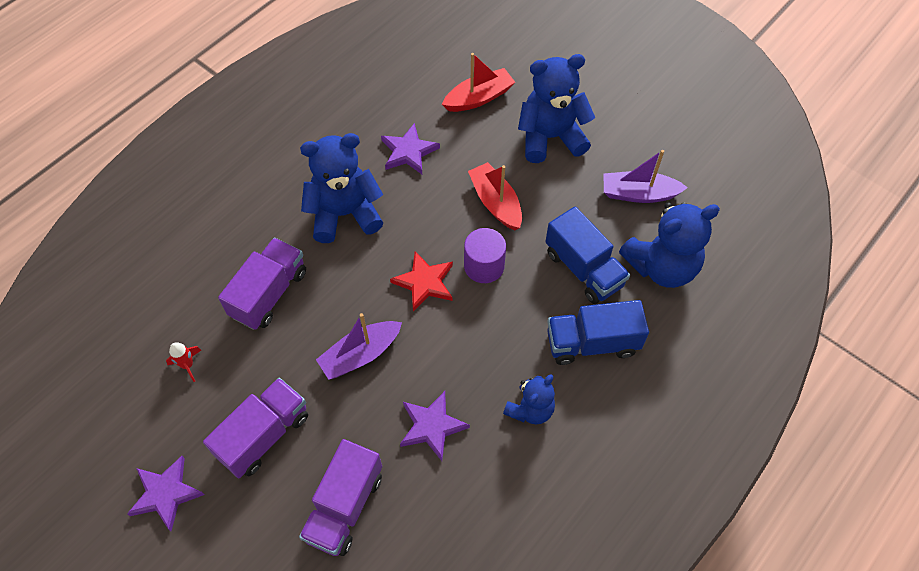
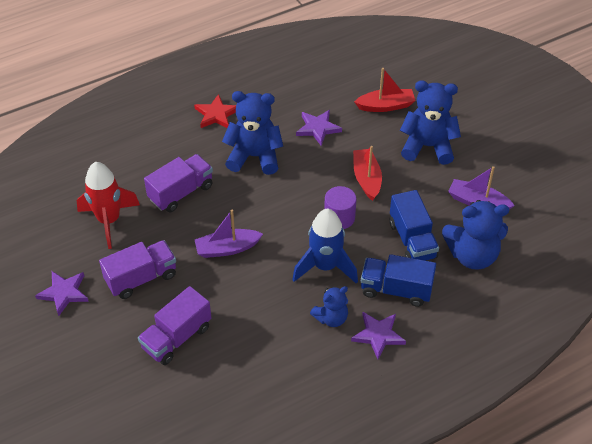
camera: 20 degrees right, 10 degrees down
(187, 365) = (109, 220): red rocket -> red rocket, size x2.44
(424, 282) = (292, 216): red star -> red star (216, 114)
(432, 426) = (257, 307): purple star -> purple star (378, 335)
(494, 339) = (325, 266): none -> blue rocket

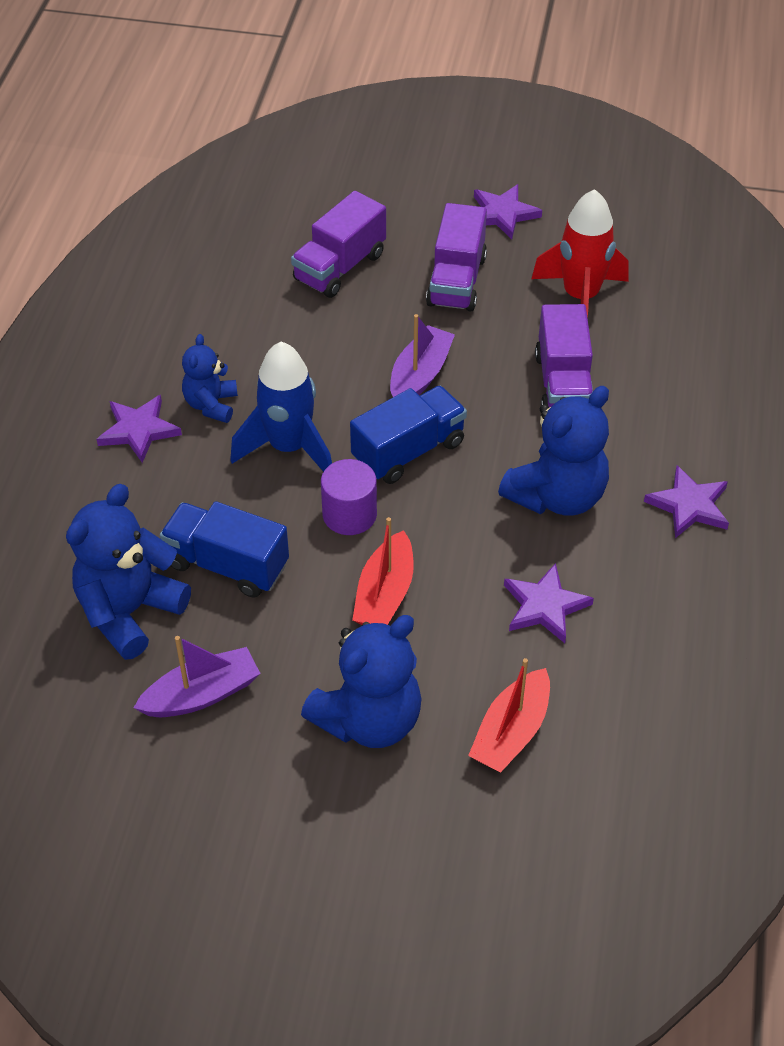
camera: 130 degrees right, 0 degrees up
(176, 337) = (339, 267): purple truck -> purple truck turned 135 degrees counterclockwise
(216, 114) = (689, 505): red star -> purple star
(367, 179) = (385, 594): red boat -> red boat turned 75 degrees clockwise
(396, 289) = (176, 491): blue truck -> blue truck (408, 451)

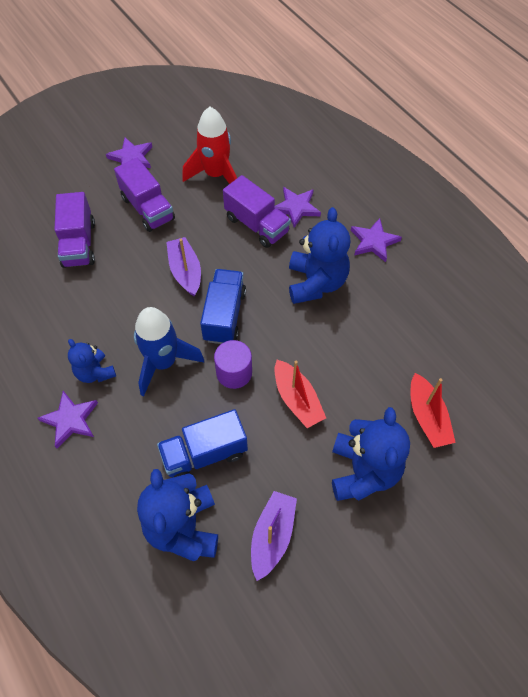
camera: 45 degrees left, 10 degrees up
(544, 606) = (371, 342): purple star -> purple star (296, 208)

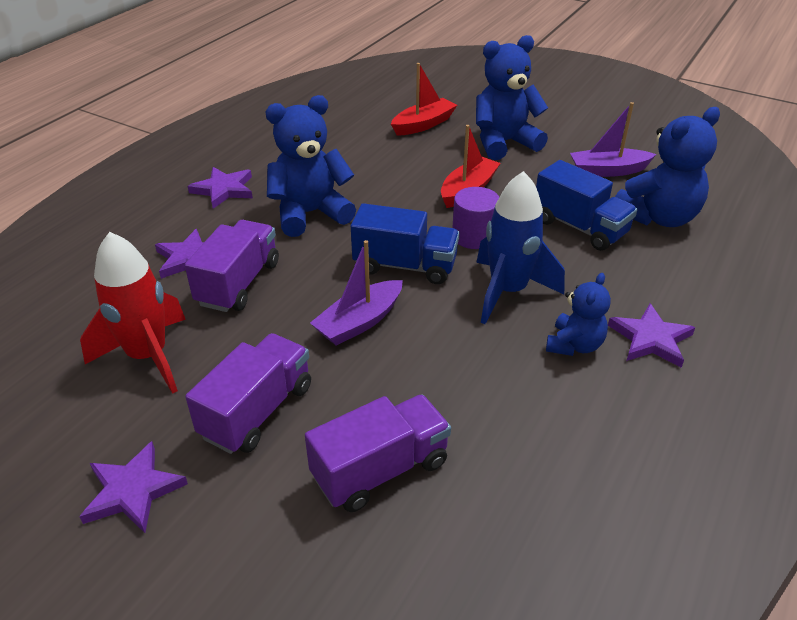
camera: 115 degrees left, 20 degrees down
(224, 315) = (405, 266): blue truck -> blue truck turned 150 degrees counterclockwise

